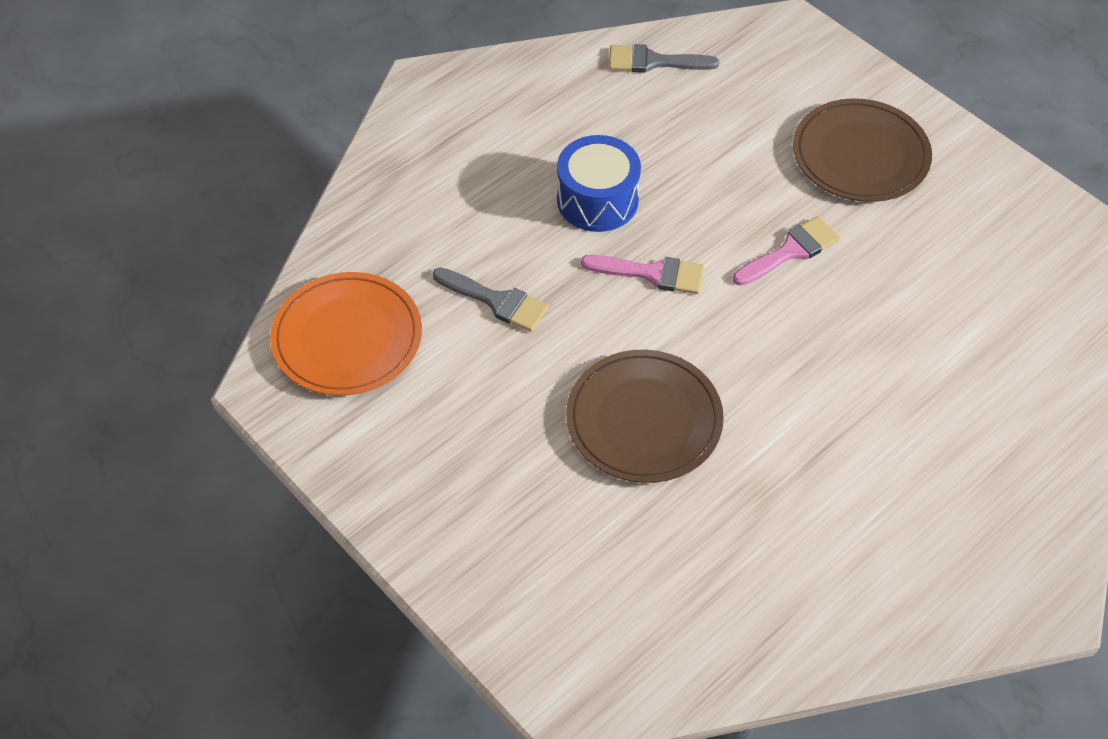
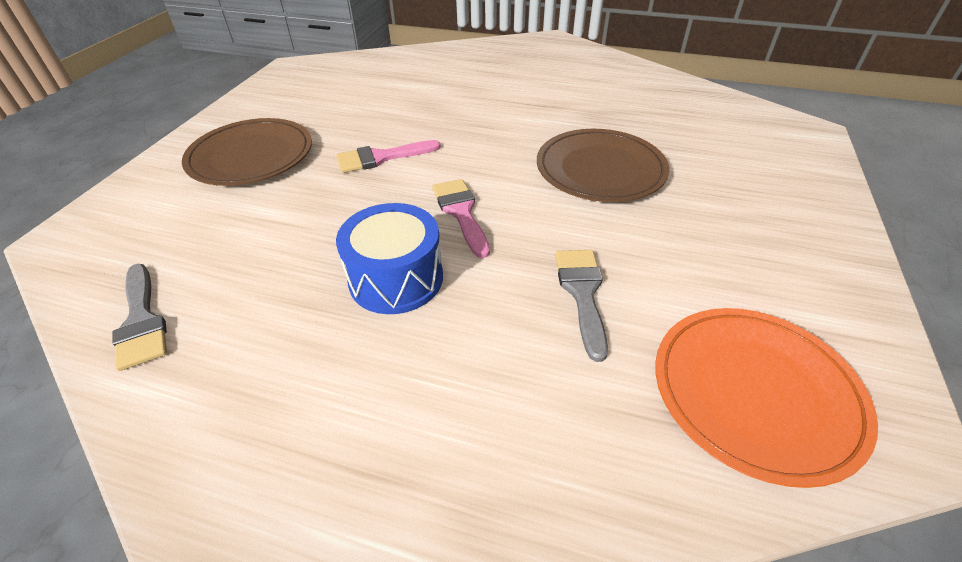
camera: 120 degrees left, 10 degrees down
(790, 251) = (381, 158): pink brush -> pink brush turned 45 degrees counterclockwise

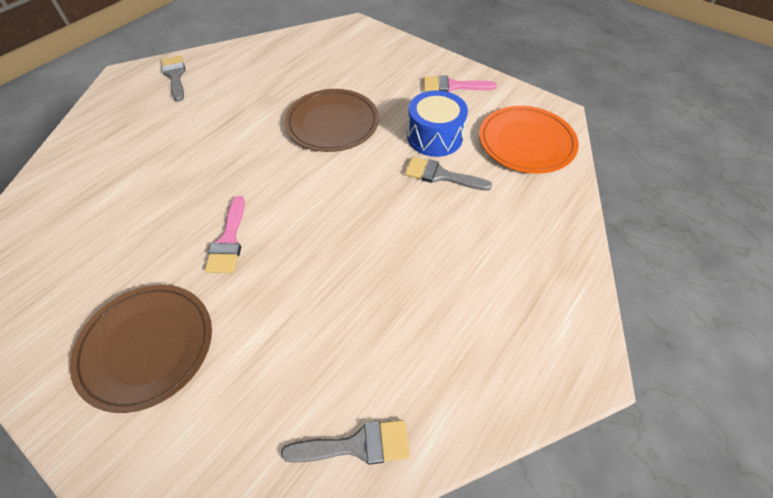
camera: 70 degrees left, 10 degrees up
(396, 278) = (387, 262): blue drum -> blue drum (434, 137)
(461, 212) = (336, 208): pink brush -> pink brush (453, 86)
(578, 59) = (175, 76): none -> grey brush

